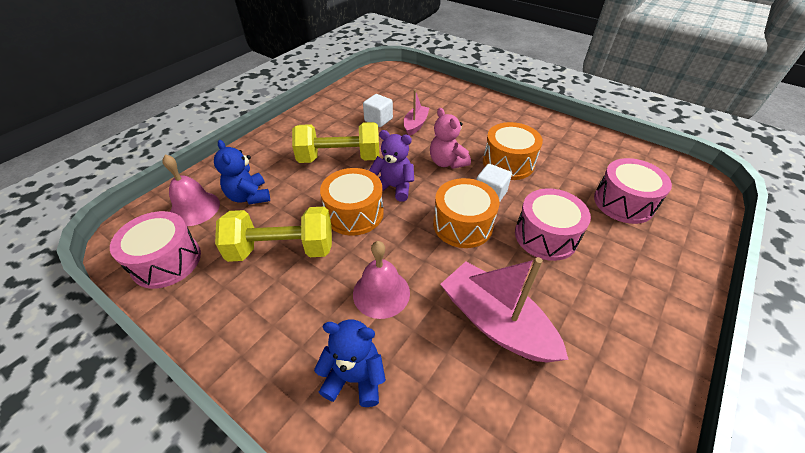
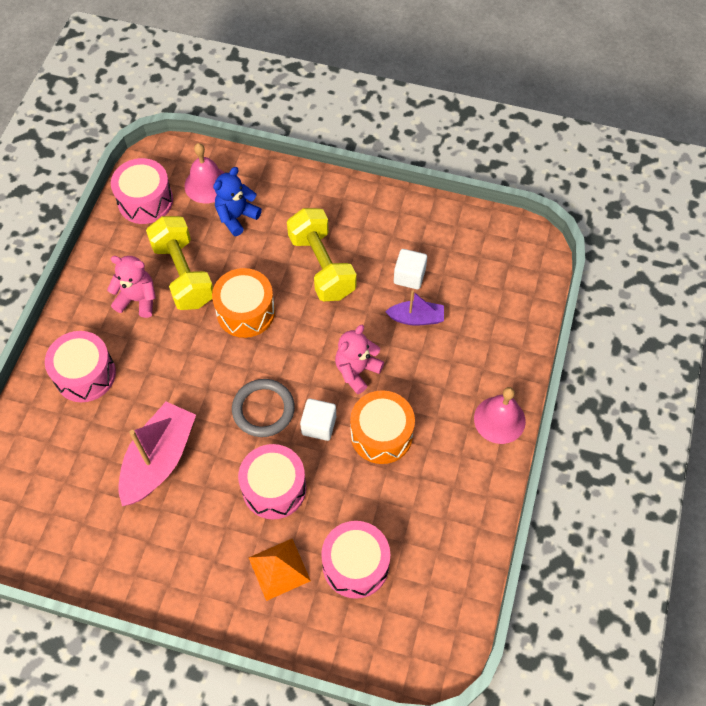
camera: 70 degrees right, 15 degrees up
(285, 297) = (138, 299): none -> pink teddy bear
(355, 377) = (85, 374): blue teddy bear -> pink drum
(381, 293) = (162, 366): pink bell -> pink bell (499, 419)
(394, 187) = (295, 332): purple teddy bear -> none
(415, 125) = (416, 318): pink boat -> purple boat
(462, 225) = (263, 409): orange drum -> grey ring
(628, 251) = (279, 569): none -> orange pyramid

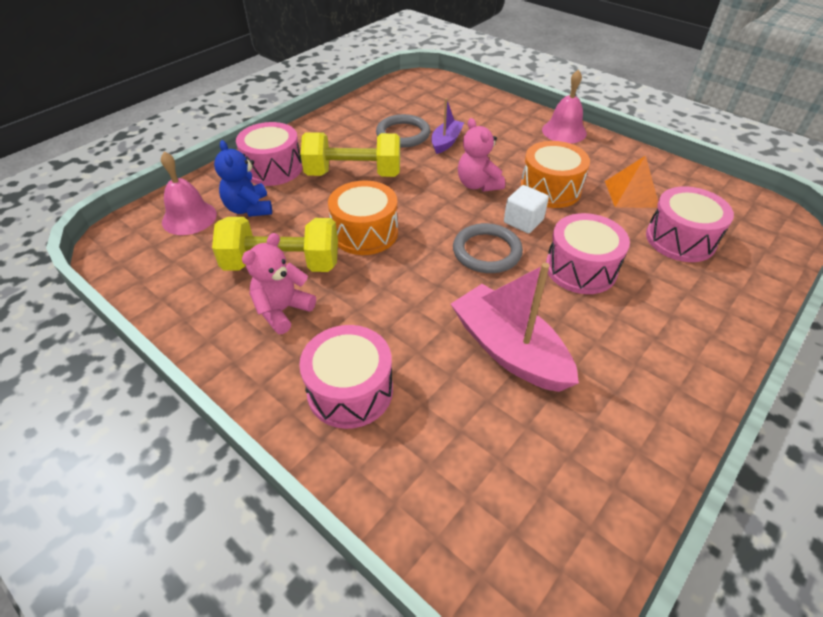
camera: 65 degrees left, 15 degrees down
(145, 201) = (158, 268): pink drum -> pink drum (273, 168)
(279, 569) = (675, 290): orange pyramid -> orange pyramid (631, 194)
(409, 276) = (403, 134): white cube -> grey ring

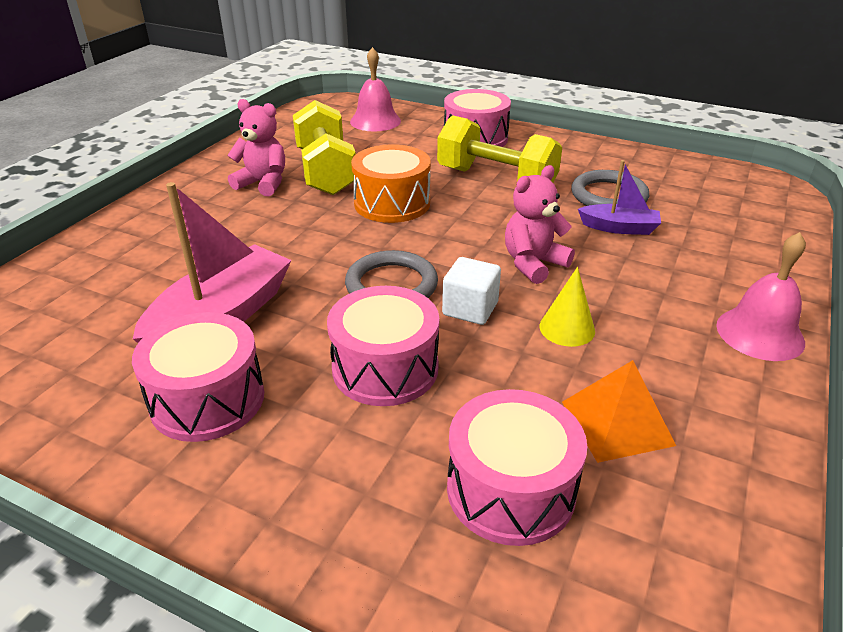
camera: 75 degrees right, 10 degrees down
(249, 209) = (401, 141): blue teddy bear -> none
(350, 390) = (166, 232): pink drum -> pink drum (207, 399)
(353, 174) = (496, 180): yellow dumbbell -> yellow dumbbell turned 45 degrees counterclockwise
(550, 189) = (567, 328): orange drum -> yellow cone

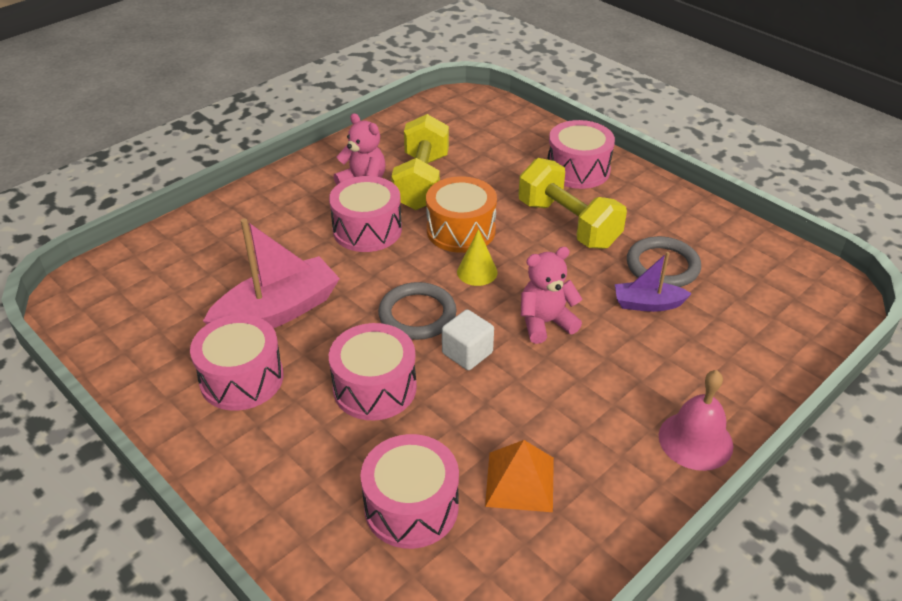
camera: 20 degrees right, 5 degrees up
(289, 220) = (367, 230): none -> pink drum
(375, 121) = (495, 129): pink bell -> none
(567, 328) = (534, 391): yellow cone -> yellow cone (477, 272)
(619, 228) = (647, 304): purple boat -> purple boat turned 150 degrees clockwise

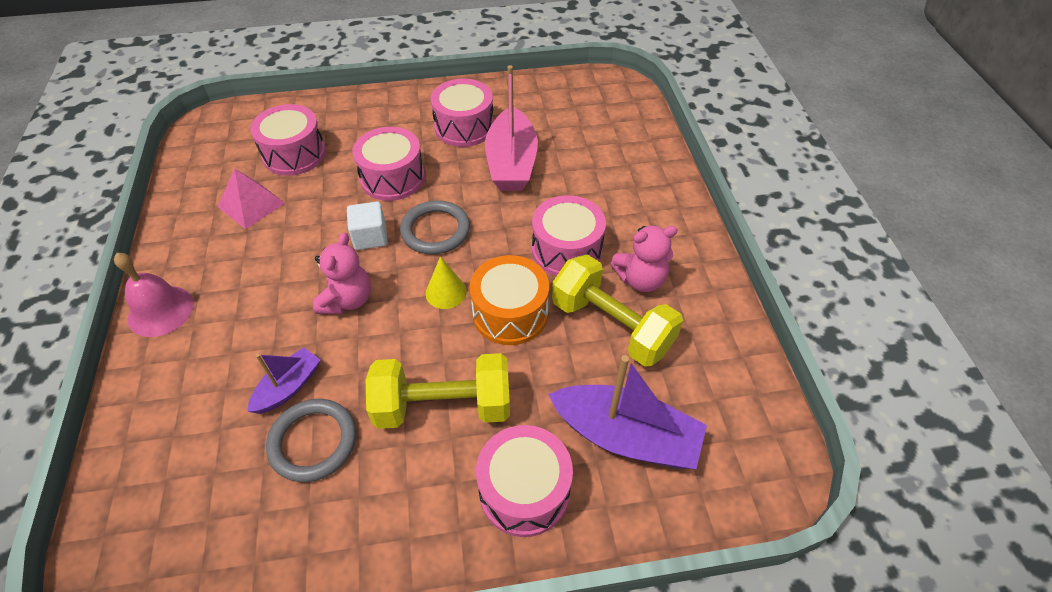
camera: 125 degrees right, 10 degrees up
(500, 149) = (626, 436): none -> purple boat
(520, 481) = (251, 204): orange pyramid -> pink pyramid

